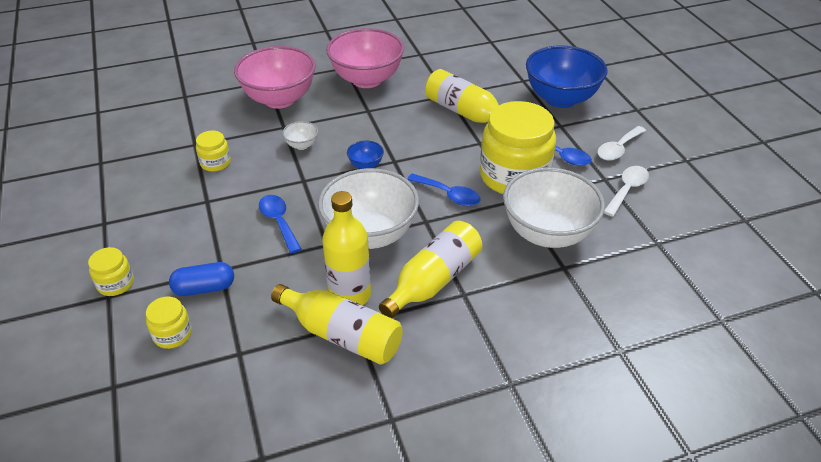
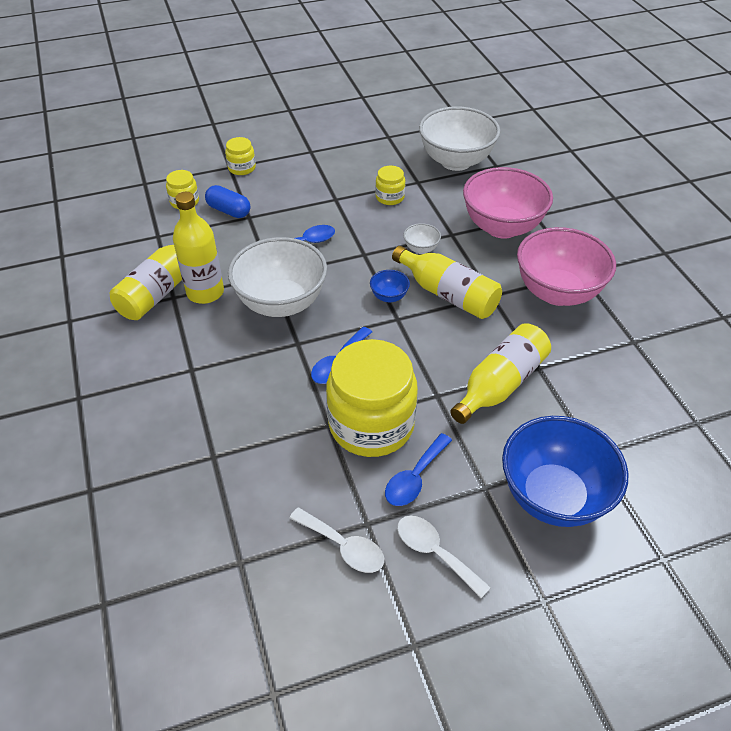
camera: 90 degrees right, 5 degrees up
(204, 288) = (229, 211): blue capsule -> blue capsule turned 45 degrees counterclockwise
(433, 280) = (212, 348): yellow bottle -> yellow bottle (448, 294)
(547, 234) = (268, 447): white bowl -> white bowl (456, 161)

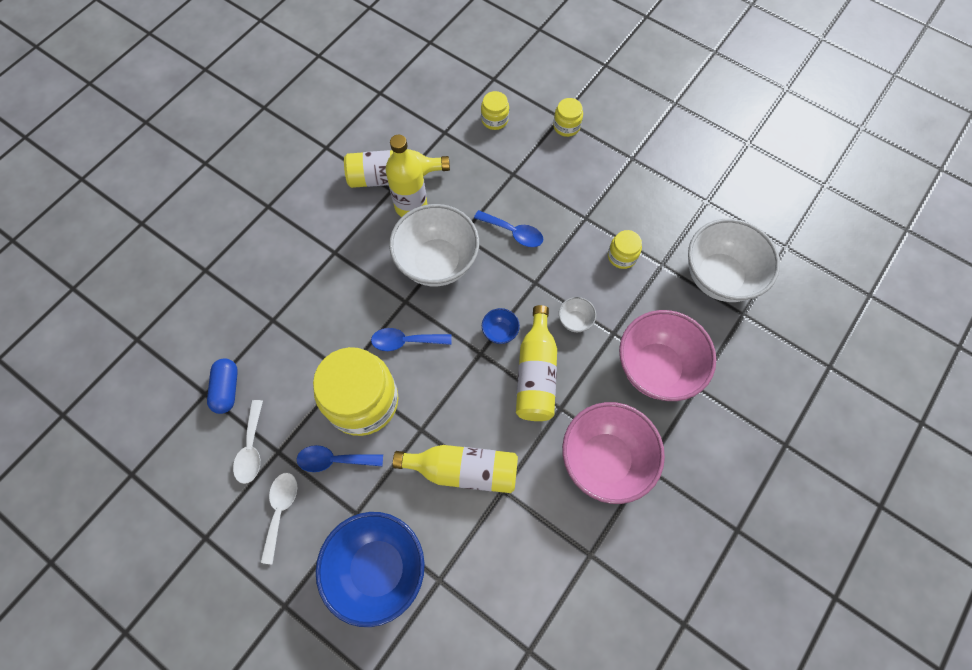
camera: 55 degrees right, 20 degrees up
(229, 211) = (508, 155): blue capsule -> blue capsule (227, 389)

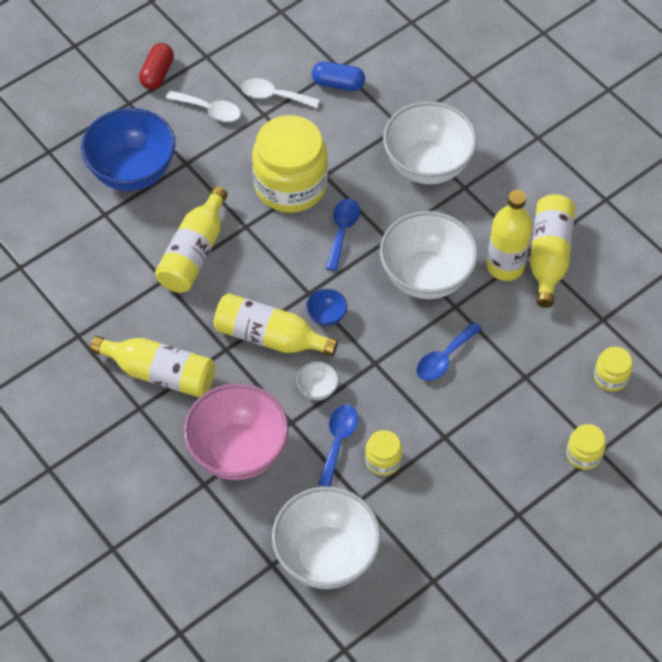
camera: 105 degrees right, 10 degrees down
(237, 586) = (157, 74): none -> red capsule
(315, 287) = (427, 165): none -> white bowl
(334, 460) = (241, 155): blue spoon -> blue spoon (338, 441)
(605, 460) = (160, 373): pink bowl -> yellow bottle

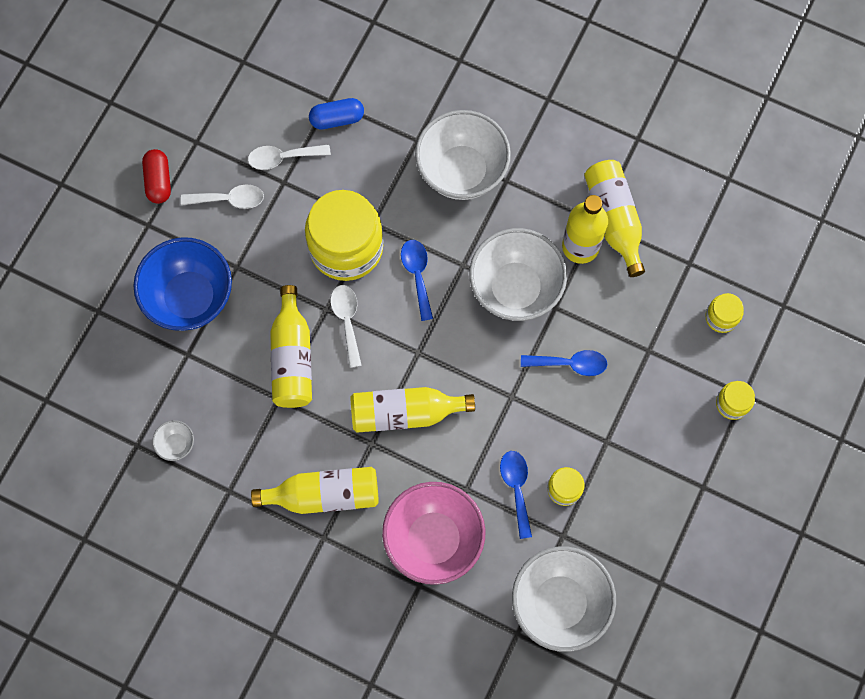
camera: 25 degrees left, 15 degrees up
(259, 243) = (347, 321): none -> white spoon
(317, 389) = (473, 446): white bowl -> white bowl (176, 444)
(326, 316) = (445, 368): blue bowl -> none
(444, 358) = (570, 364): blue spoon -> blue spoon turned 105 degrees counterclockwise

